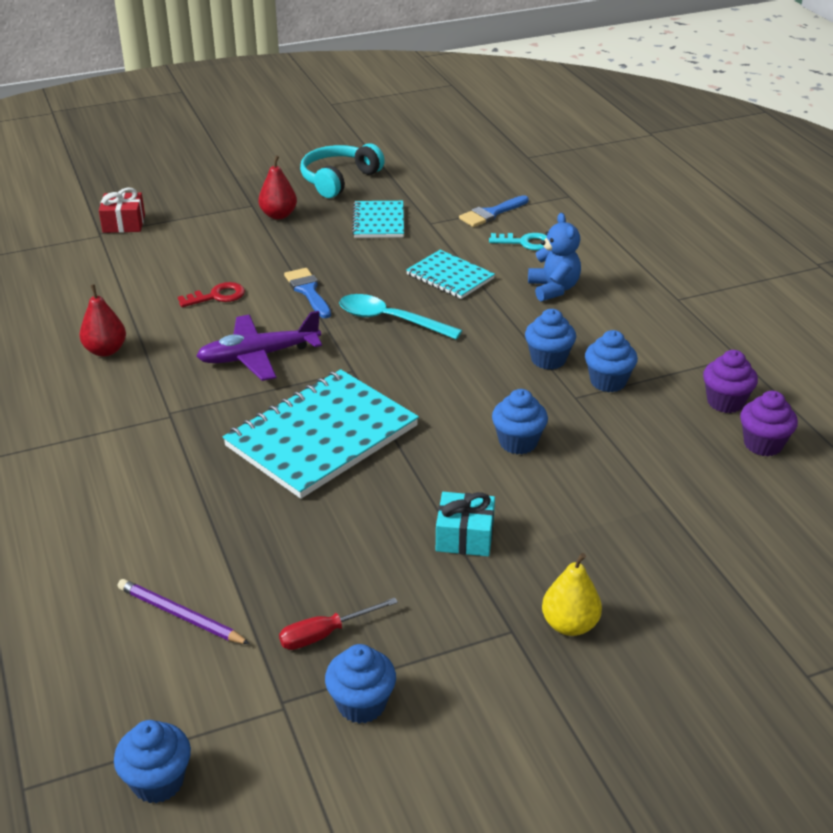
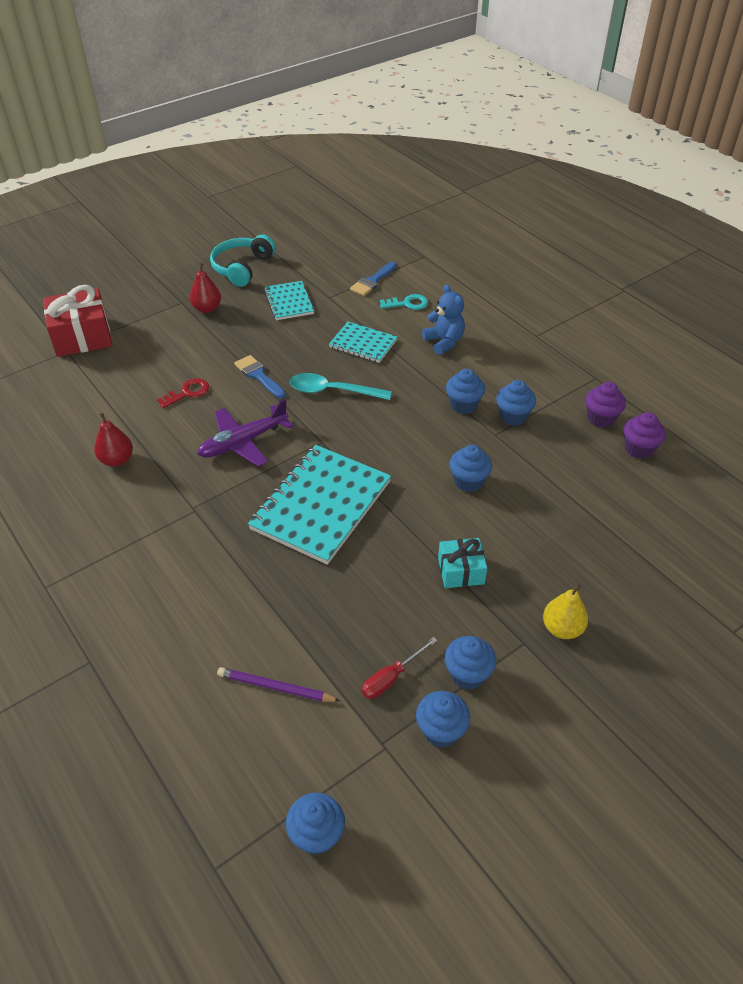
camera: 15 degrees left, 10 degrees up
(124, 223) = (82, 336): red gift -> red gift, size x1.72
(423, 650) = (467, 674): none -> blue cupcake

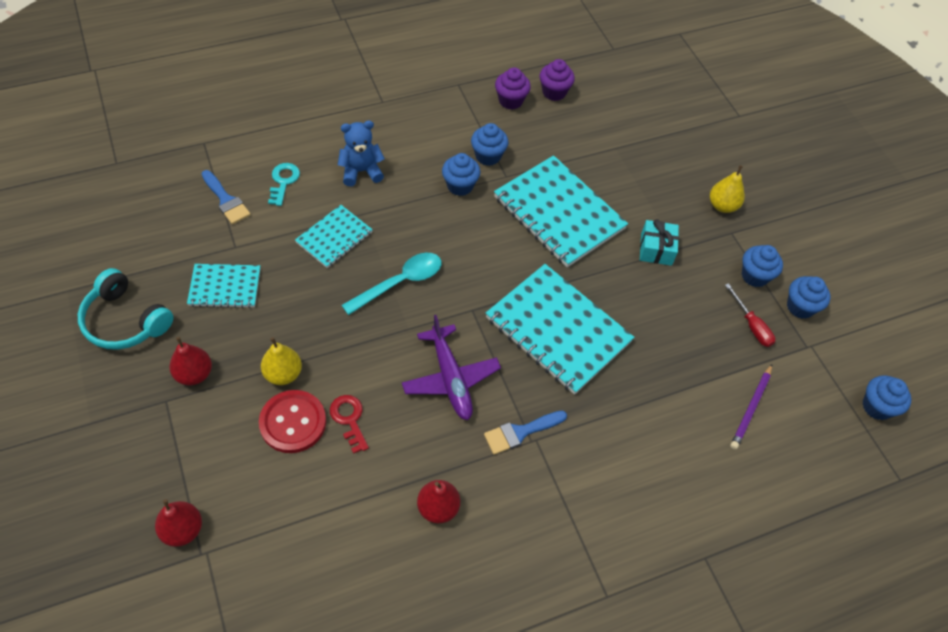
camera: 80 degrees left, 10 degrees up
(82, 336) = (183, 530): red gift -> red pear
(178, 364) = (293, 422): none -> red button
(220, 349) = (283, 374): none -> yellow pear
(259, 376) = (347, 344): blue brush -> blue brush (520, 432)
(332, 391) = (400, 282): turquoise spoon -> turquoise spoon turned 150 degrees counterclockwise
(468, 481) = (559, 213): blue cupcake -> turquoise notebook

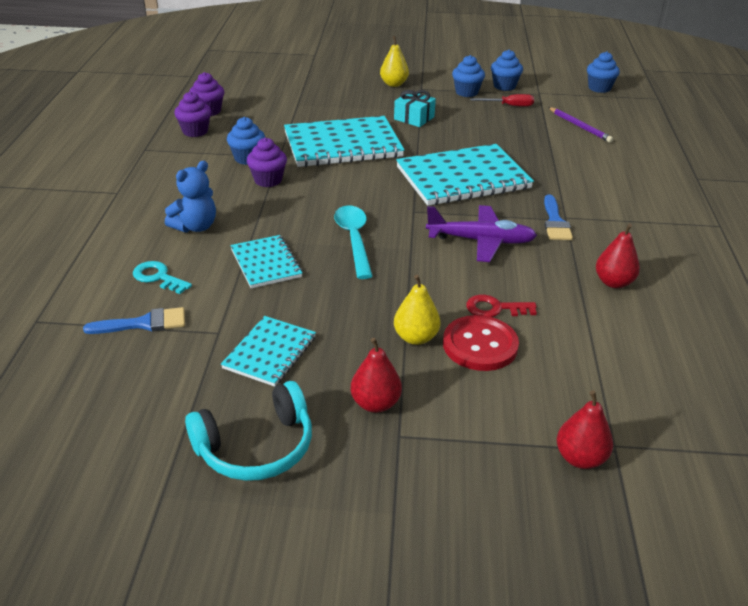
camera: 60 degrees left, 20 degrees down
(361, 171) = (195, 227): blue teddy bear -> blue teddy bear turned 150 degrees counterclockwise
(460, 186) = (268, 180): blue cupcake -> purple cupcake

